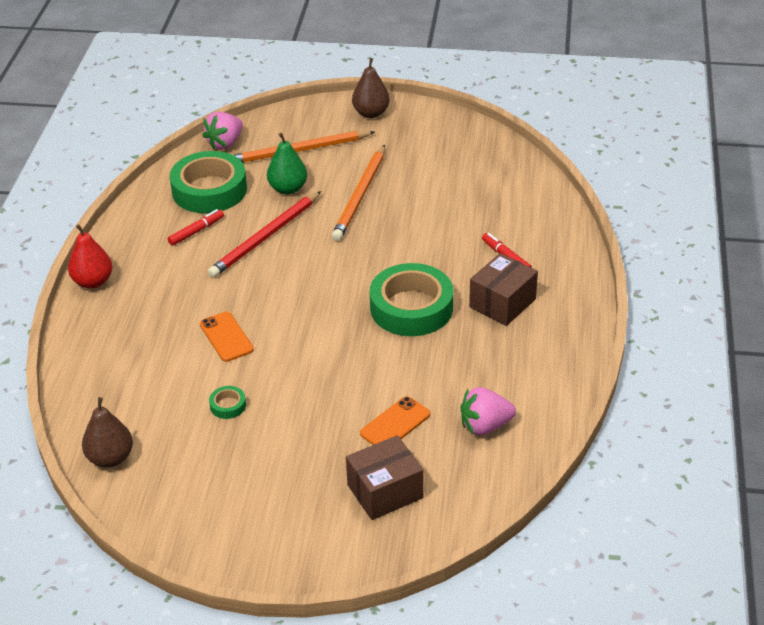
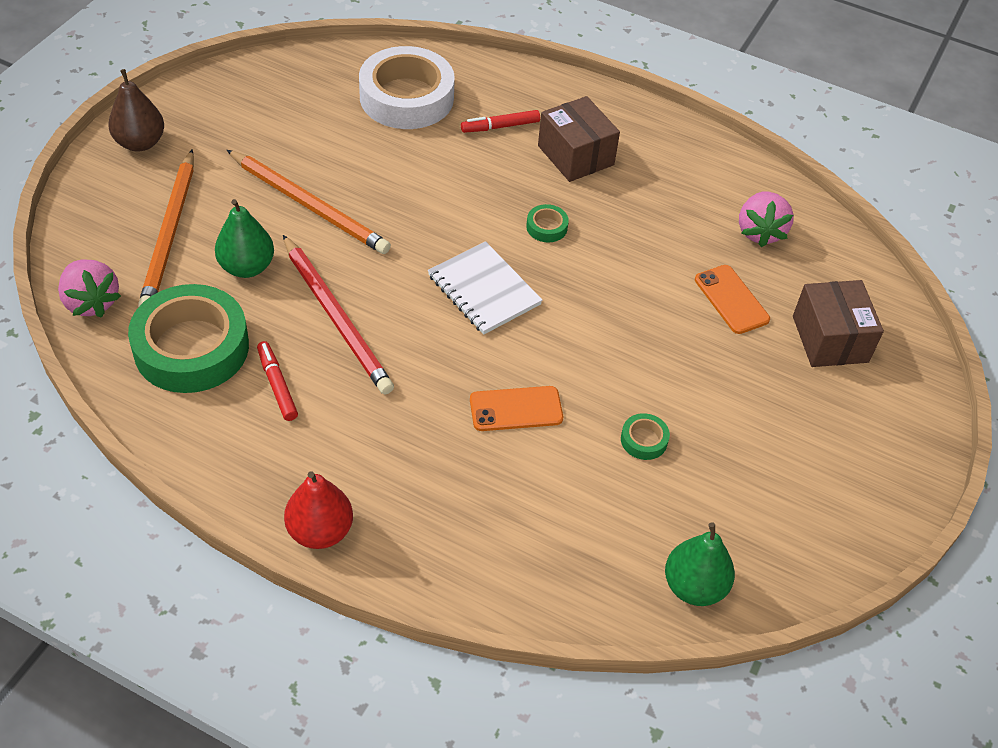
camera: 75 degrees left, 10 degrees up
(110, 458) = (694, 586): brown pear -> green pear
(328, 294) = (484, 290): none -> white notebook
(411, 308) = (546, 227): green tape -> green tape, size x0.40
(503, 204) = (406, 97): none -> white tape

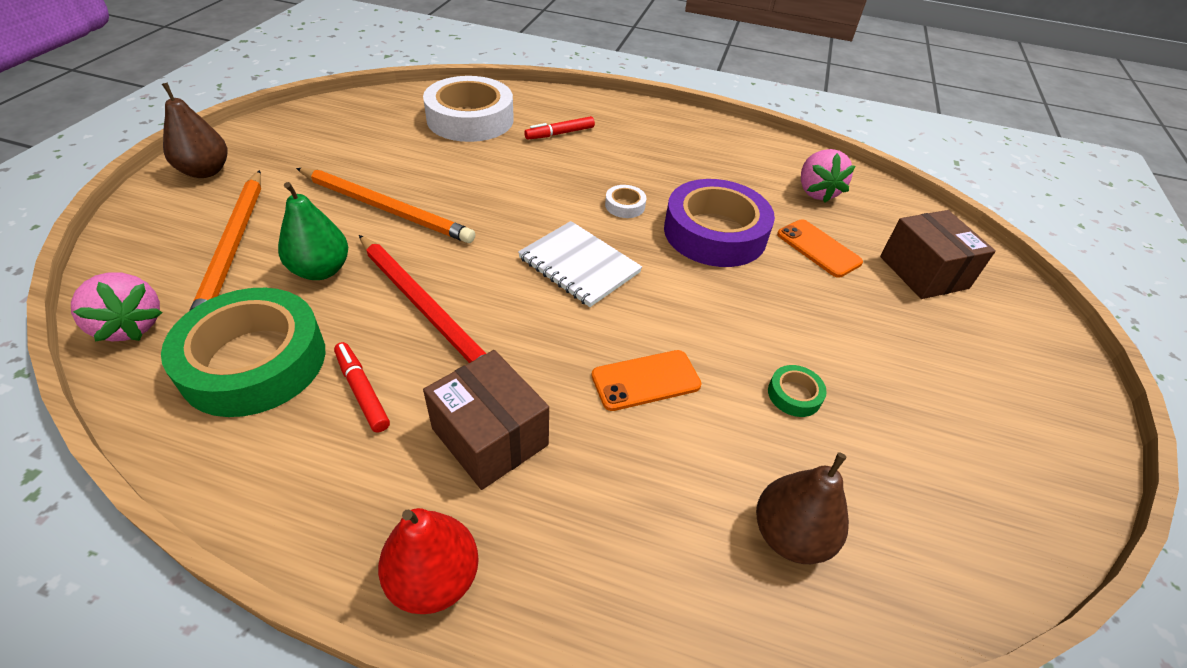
camera: 10 degrees left, 5 degrees down
(546, 227) = (625, 206): green tape -> white tape
(575, 155) = (633, 149): brown box -> brown box (490, 437)
(594, 546) = (790, 535): none -> brown pear
(630, 269) = (715, 233): none -> purple tape
(694, 586) = (928, 569): green pear -> none

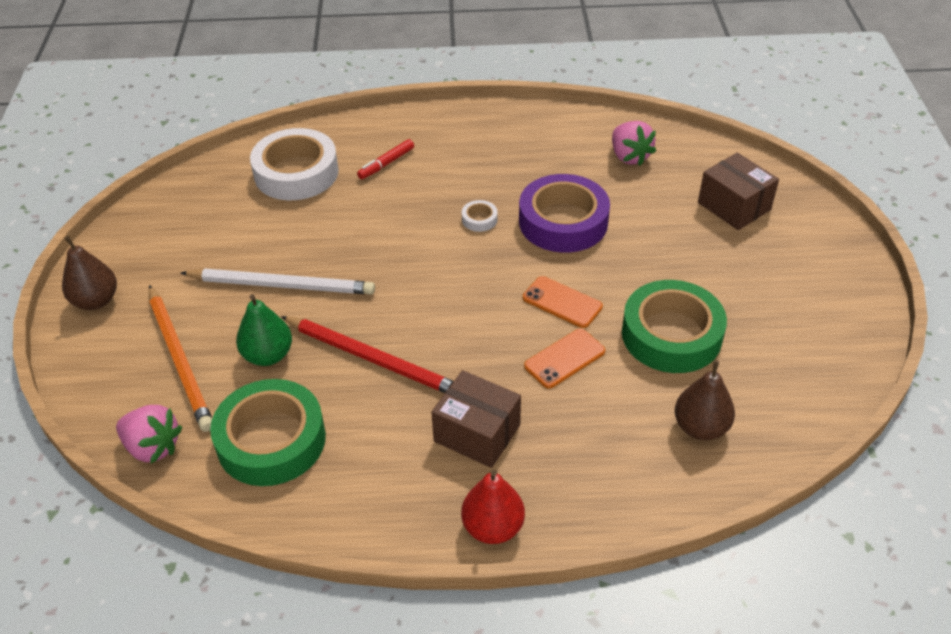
camera: 15 degrees left, 0 degrees up
(362, 391) = (367, 433): red marker -> none
(386, 208) = (282, 285): orange pencil -> white pencil
(579, 265) = (470, 285): white notebook -> none
(794, 395) = (671, 335): green tape -> green tape, size x2.47
(818, 248) = (649, 210): orange phone -> orange phone (562, 302)

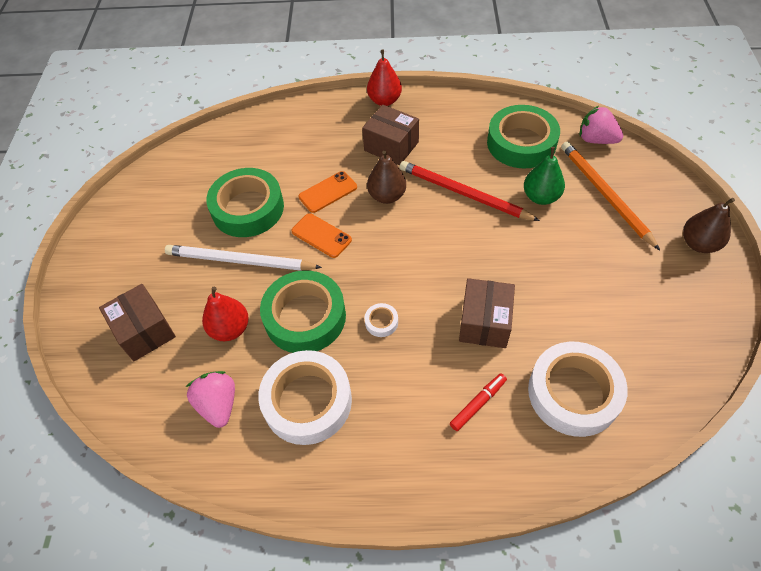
camera: 175 degrees left, 10 degrees up
(282, 285) = (548, 255): white pencil -> white pencil (239, 261)
(369, 221) = (484, 322): none -> brown box
(545, 161) = (307, 401): none -> white tape
(563, 222) = (305, 317): purple tape -> green tape
(641, 210) = (230, 329): none -> red pear
(700, 427) = (252, 148): brown pear -> brown pear (387, 196)

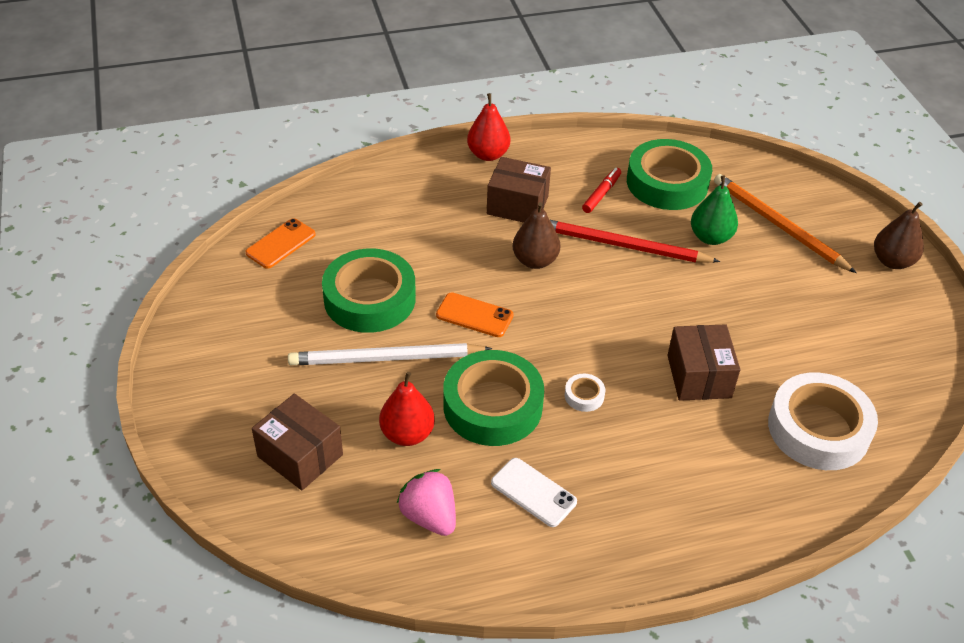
camera: 20 degrees left, 10 degrees down
(307, 401) = (533, 492): white tape -> white phone
(328, 192) = (462, 266): orange phone -> orange phone (281, 244)
(478, 404) = (723, 458): red marker -> red marker (601, 194)
(596, 140) = (748, 169): pink strawberry -> none

